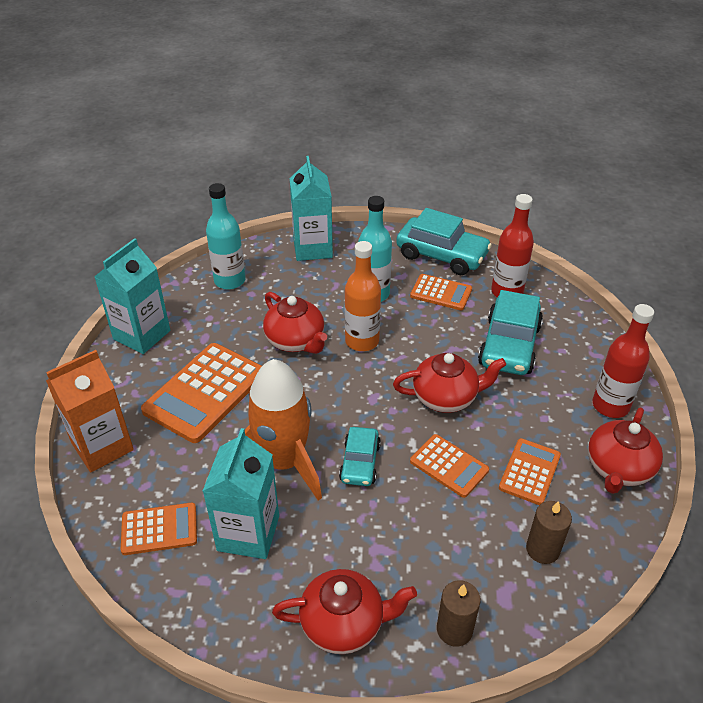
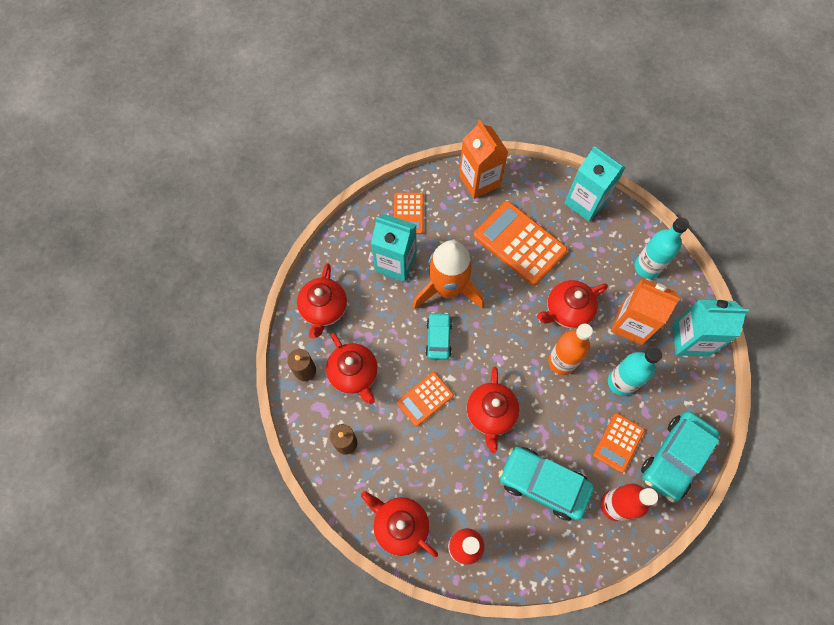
camera: 100 degrees right, 25 degrees up
(303, 289) = (631, 324): none -> orange carton
(360, 463) = (438, 338): turquoise car -> turquoise car turned 75 degrees clockwise
(440, 558) = (354, 374): none -> red teapot
(529, 472) = (409, 456): orange calculator -> none

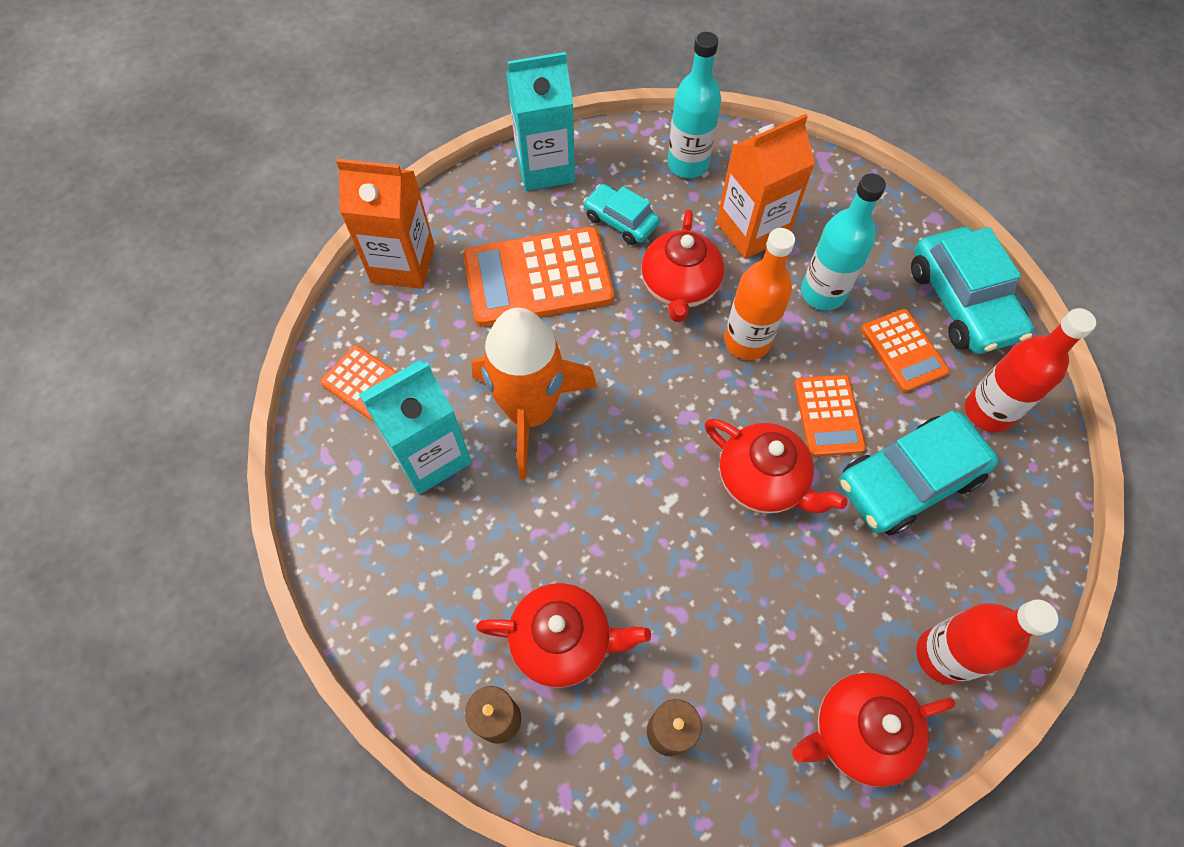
camera: 55 degrees left, 5 degrees down
(324, 309) = (417, 616): red teapot -> none
(425, 399) = (678, 557): orange calculator -> orange calculator (828, 416)
(438, 338) = (597, 475): turquoise car -> turquoise car (620, 221)
(690, 340) = (817, 185): turquoise carton -> none

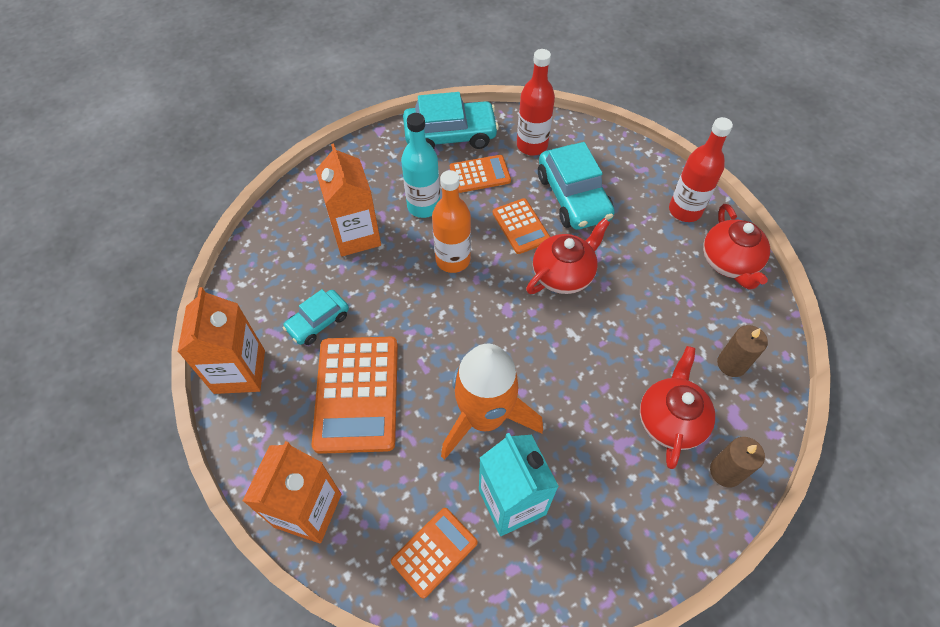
camera: 80 degrees left, 5 degrees down
(545, 168) = (239, 371): turquoise carton -> orange carton
(679, 287) = (394, 293): red teapot -> none
(688, 164) = (277, 264): turquoise bottle -> none
(828, 416) = (521, 226): orange calculator -> orange calculator turned 60 degrees clockwise

